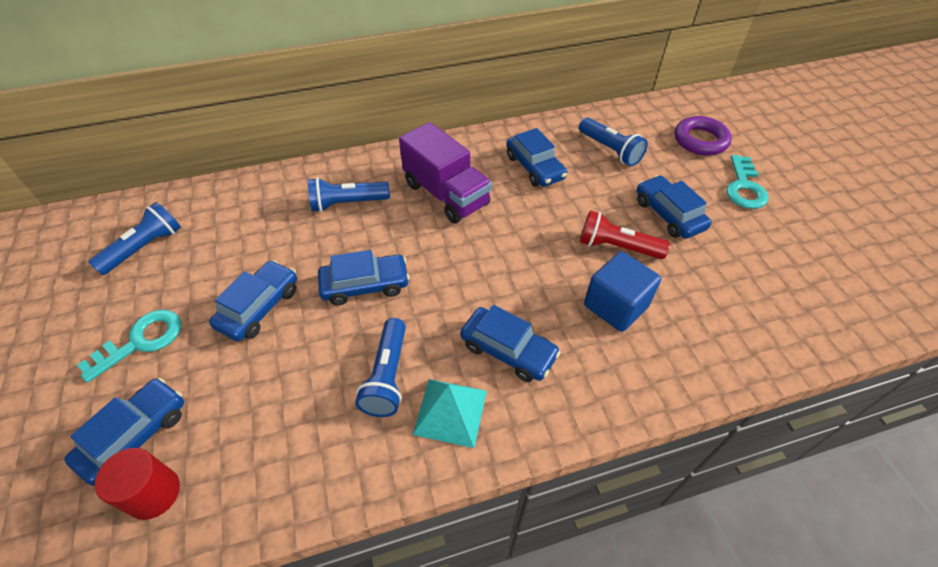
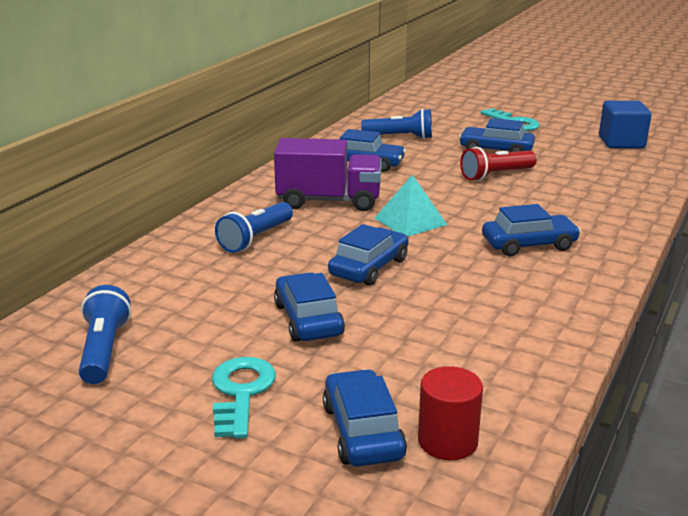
camera: 45 degrees left, 25 degrees down
(387, 376) = (482, 295): blue flashlight -> none
(450, 412) = (553, 285): turquoise pyramid -> turquoise pyramid (410, 221)
(615, 306) = (547, 198): blue cube -> blue cube (621, 143)
(700, 140) = (447, 113): purple ring -> none

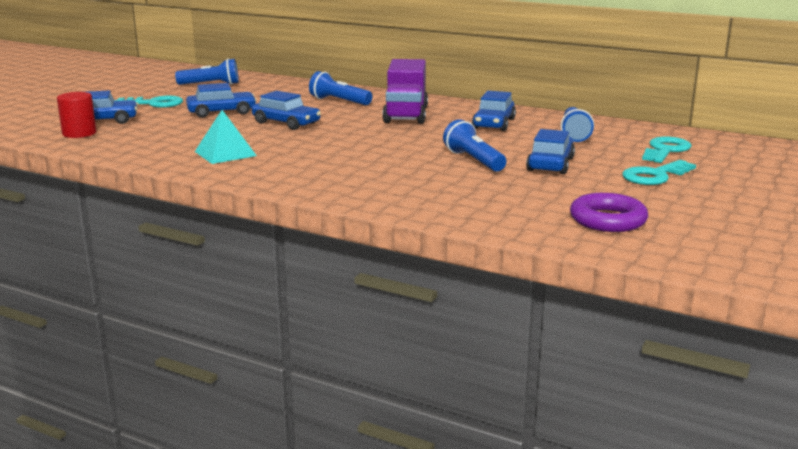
camera: 90 degrees right, 5 degrees down
(410, 221) = (364, 133): turquoise pyramid -> turquoise pyramid (225, 153)
(443, 115) = (665, 150): none -> turquoise key
(496, 175) = (473, 160): red flashlight -> blue flashlight
(529, 245) = (312, 161): blue car -> none
(621, 143) = (608, 220): blue cube -> purple ring

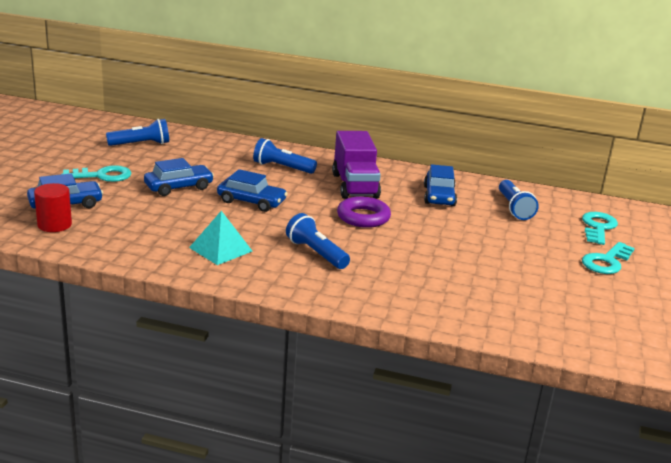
camera: 15 degrees left, 5 degrees up
(473, 160) = (450, 248): blue flashlight -> blue flashlight (316, 253)
(550, 164) = (516, 250): blue car -> none
(608, 220) = (599, 321): purple ring -> purple ring (363, 217)

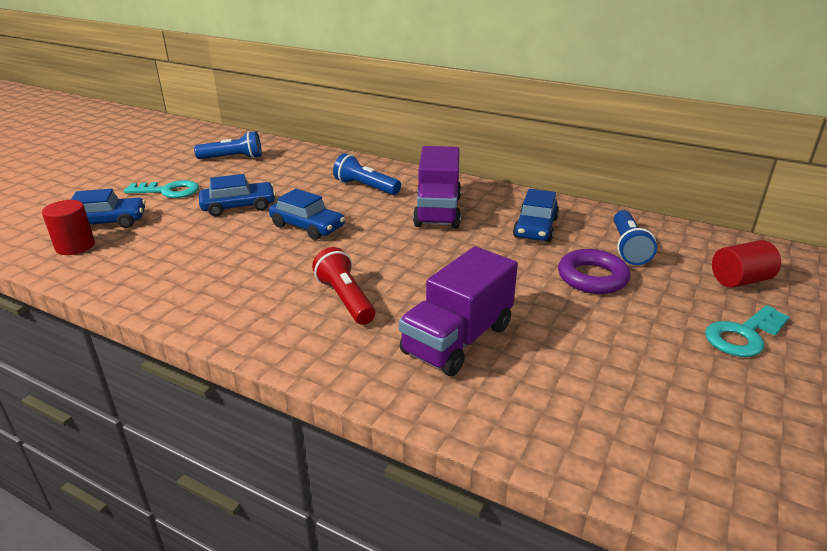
camera: 15 degrees right, 5 degrees up
(221, 249) = (234, 287): turquoise pyramid -> none
(316, 253) = (345, 299): blue flashlight -> red flashlight
(363, 217) = (429, 252): purple ring -> purple ring (592, 277)
(414, 275) = (457, 340): none -> purple truck
(598, 227) = (740, 280): turquoise key -> red cylinder

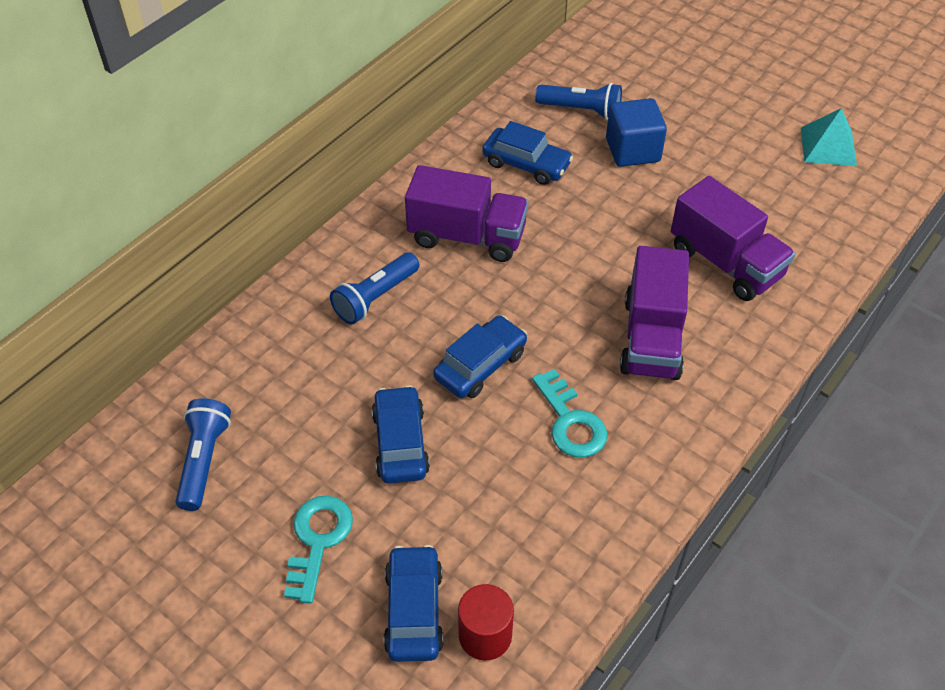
camera: 80 degrees left, 20 degrees up
(345, 299) = (651, 338): red flashlight -> purple truck
(592, 277) = (632, 150): purple ring -> blue cube
(715, 424) = (828, 146): none -> turquoise pyramid
(740, 280) = (648, 63): red cylinder -> none
(743, 335) = (728, 93): turquoise key -> turquoise key (570, 422)

